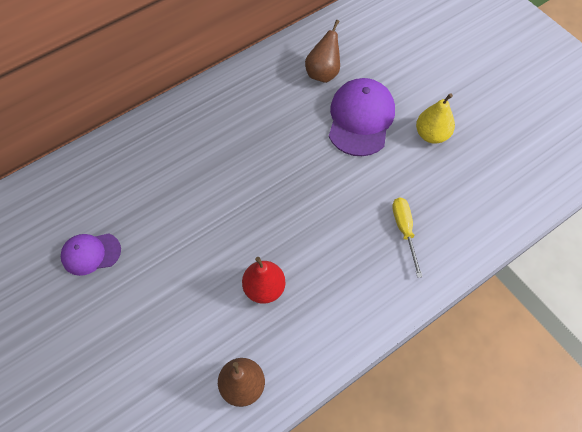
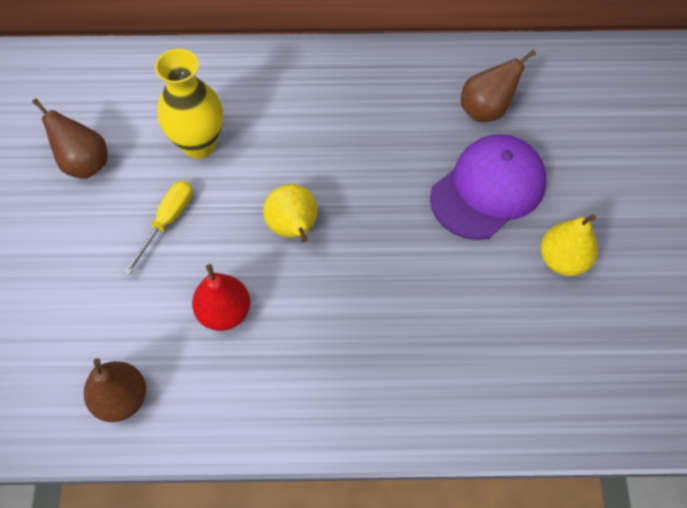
camera: 35 degrees right, 0 degrees up
(91, 253) = (84, 163): purple cap -> brown pear
(161, 195) = (199, 144): none -> yellow vase
(266, 210) = (293, 228): none -> yellow pear
(404, 230) = (433, 351): yellow screwdriver -> yellow screwdriver (167, 221)

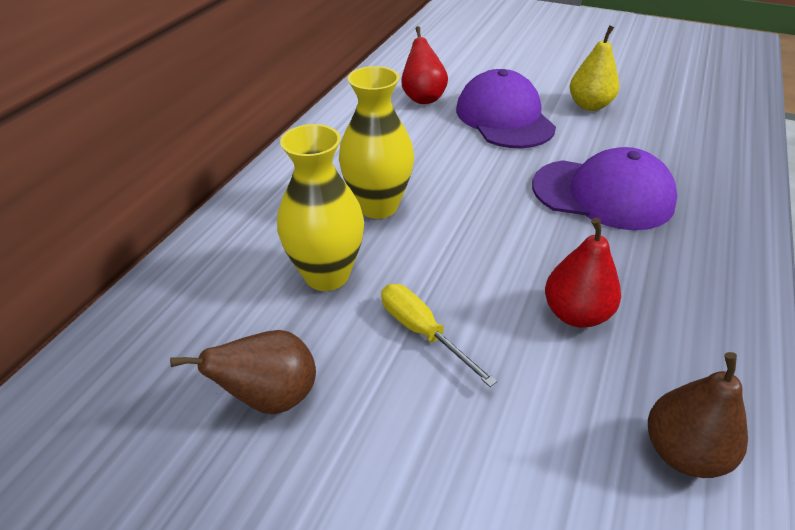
camera: 65 degrees left, 20 degrees down
(292, 142) = (378, 206): none -> yellow vase
(293, 228) = (487, 233): yellow pear -> none
(394, 303) = (603, 194): none -> purple cap
(486, 109) = (423, 98): brown pear -> red pear

